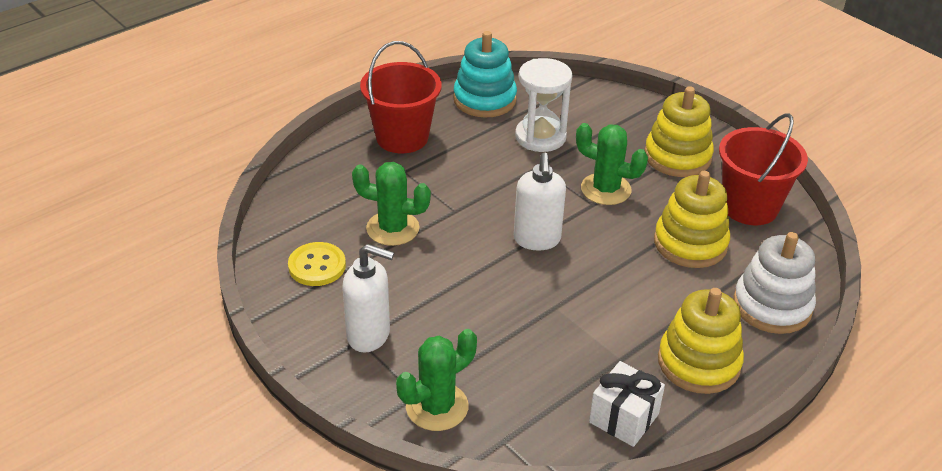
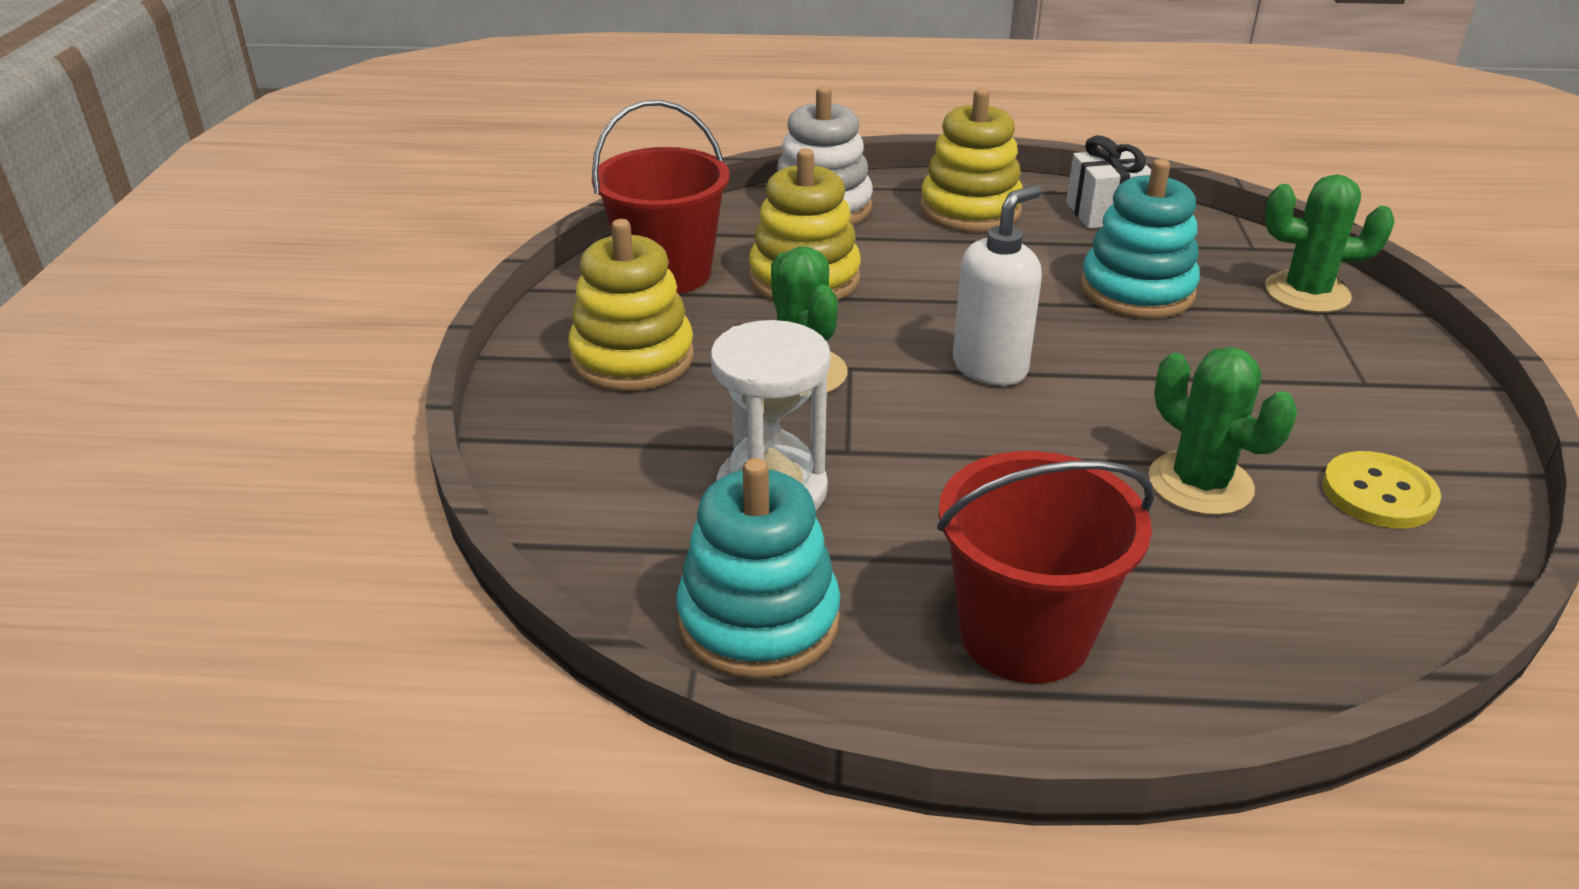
camera: 135 degrees left, 5 degrees down
(369, 335) = (1347, 381): white soap dispenser -> none
(529, 344) = (1137, 291): none -> turquoise stacking toy

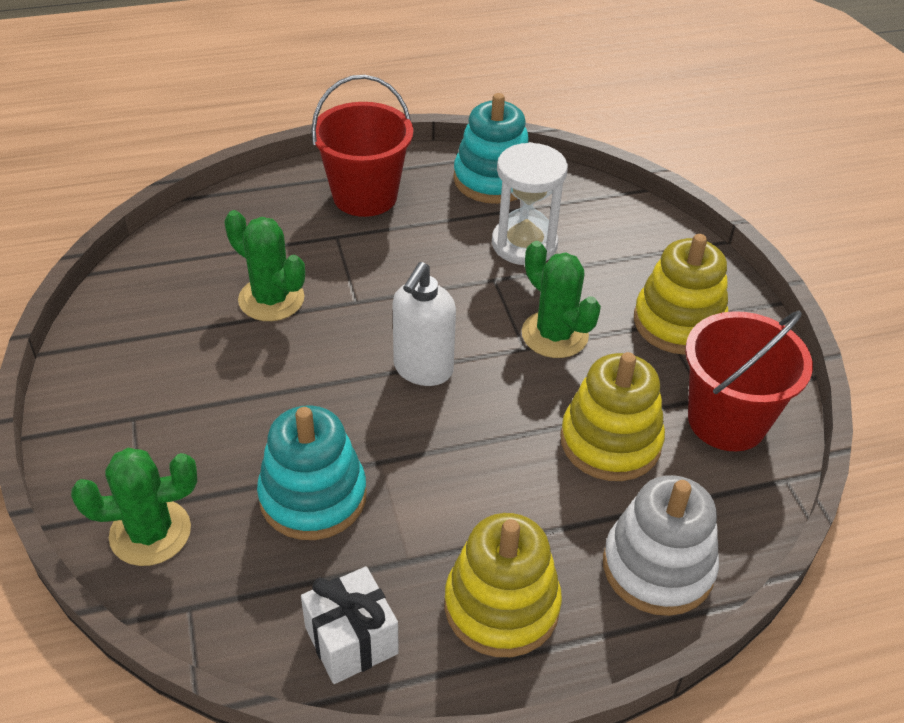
camera: 160 degrees right, 10 degrees up
(1378, 493) = (158, 315): yellow button -> none

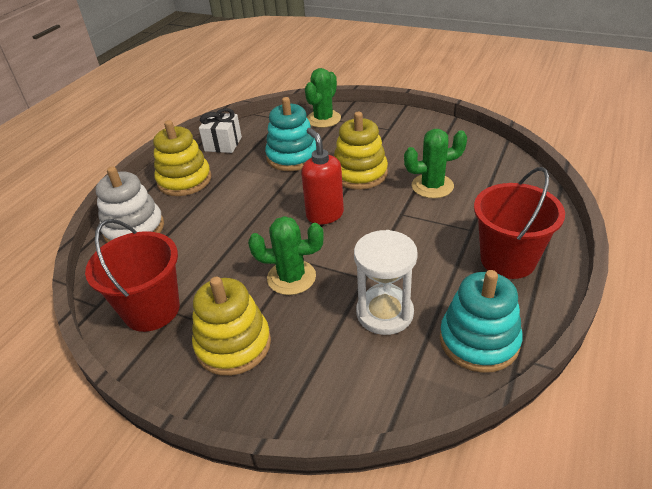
camera: 135 degrees right, 5 degrees down
(423, 369) = (324, 215): white soap dispenser -> red soap dispenser
(610, 442) = (203, 254): yellow stacking toy -> yellow stacking toy (359, 173)

